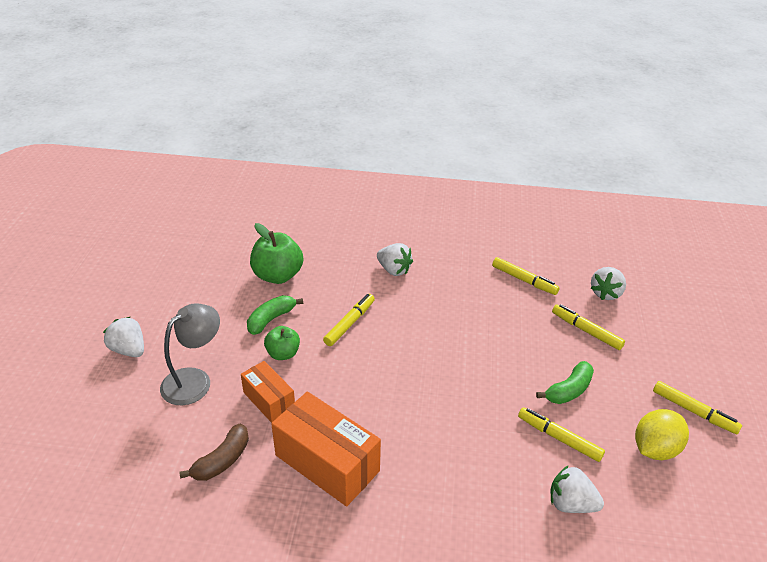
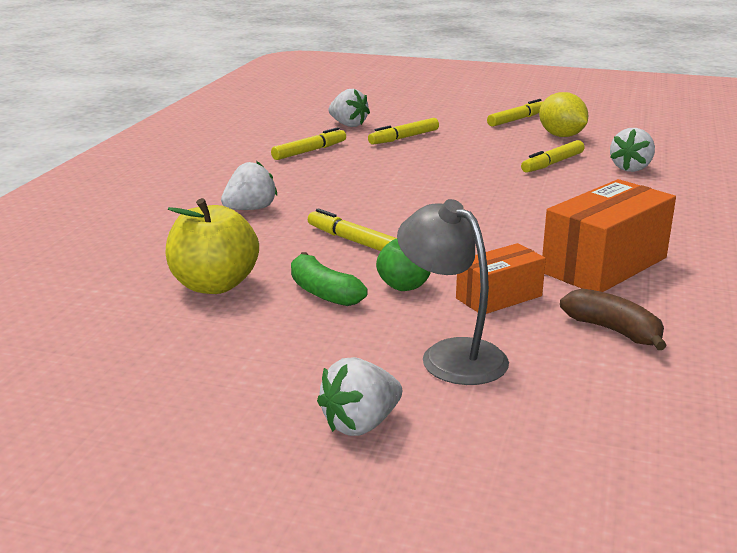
camera: 80 degrees left, 15 degrees down
(278, 275) = (214, 285): green apple -> yellow apple
(568, 390) = (488, 153): green banana -> none

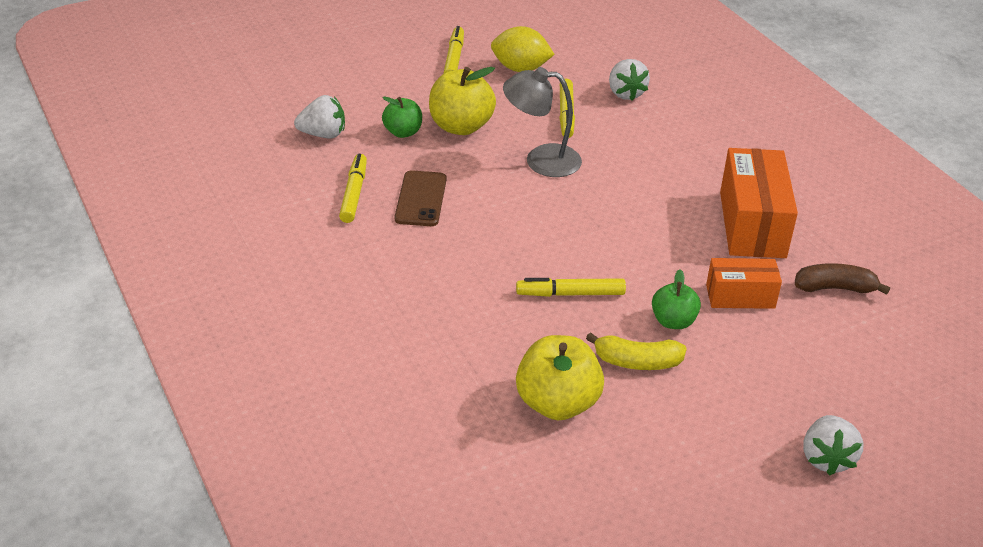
camera: 45 degrees left, 15 degrees up
(250, 209) = (436, 301): white strawberry -> none
(323, 292) = (637, 362): green banana -> yellow banana
(348, 166) = (421, 199): none -> brown phone
(404, 138) = (403, 132): yellow marker -> green apple
(451, 355) = (788, 368): grey lamp -> grey lamp (541, 160)
(452, 146) = (461, 126): none -> yellow apple
(499, 297) = (740, 296): orange box -> orange box turned 75 degrees clockwise

